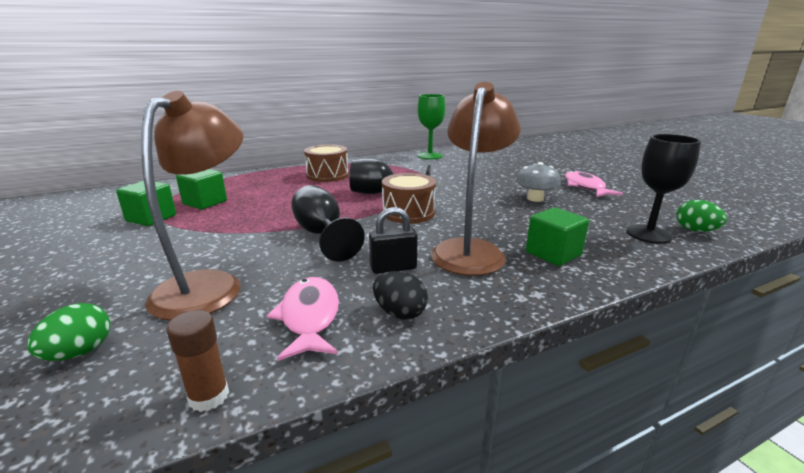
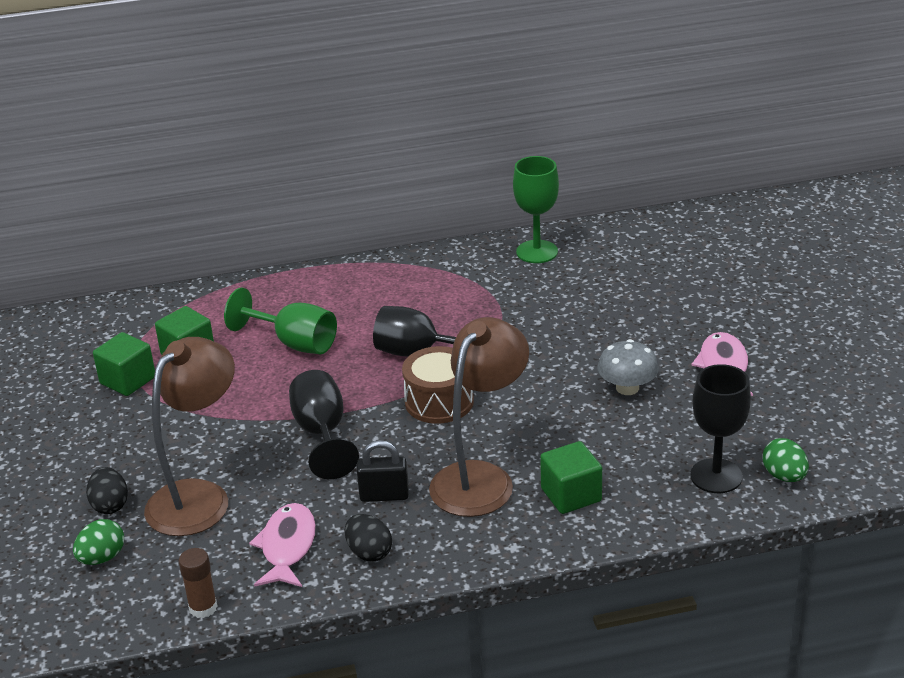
camera: 15 degrees right, 10 degrees up
(108, 300) = (110, 505): none -> black egg
(288, 194) = (294, 343): none -> green goblet
(327, 175) = (357, 299): brown drum -> none

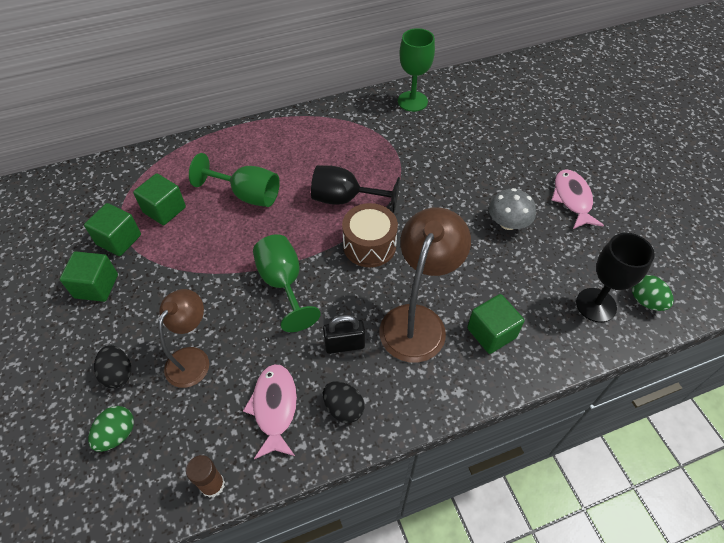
camera: 10 degrees left, 20 degrees up
(95, 423) = (96, 286): none -> green cube
(199, 497) = (192, 358): brown lamp -> brown lamp, size x0.65
(322, 433) = (283, 283): black goblet -> green goblet

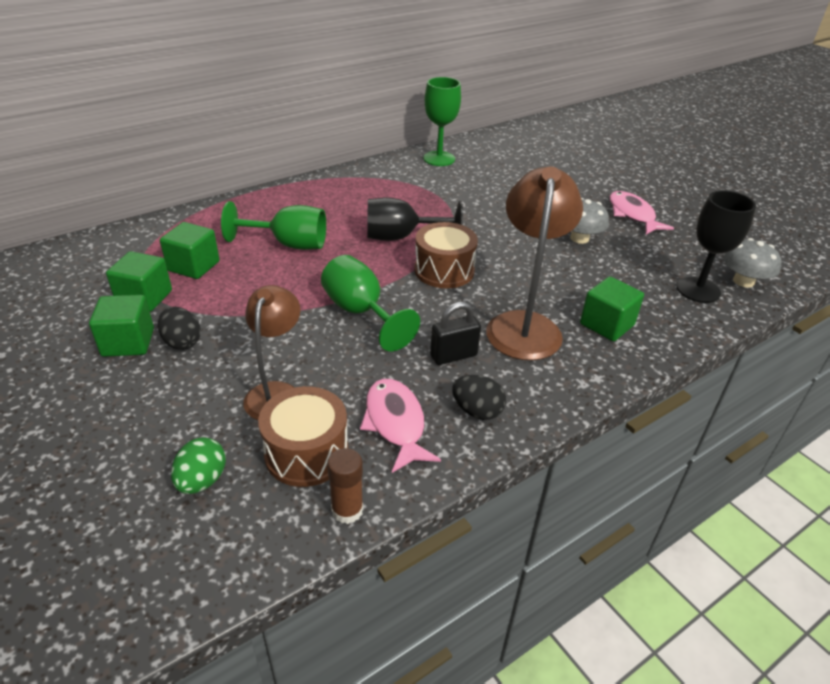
camera: 15 degrees left, 15 degrees down
(118, 374) = (184, 420): black egg -> black egg (182, 342)
(198, 424) = (306, 453): none -> brown drum
(646, 301) = (743, 281): green egg -> grey mushroom

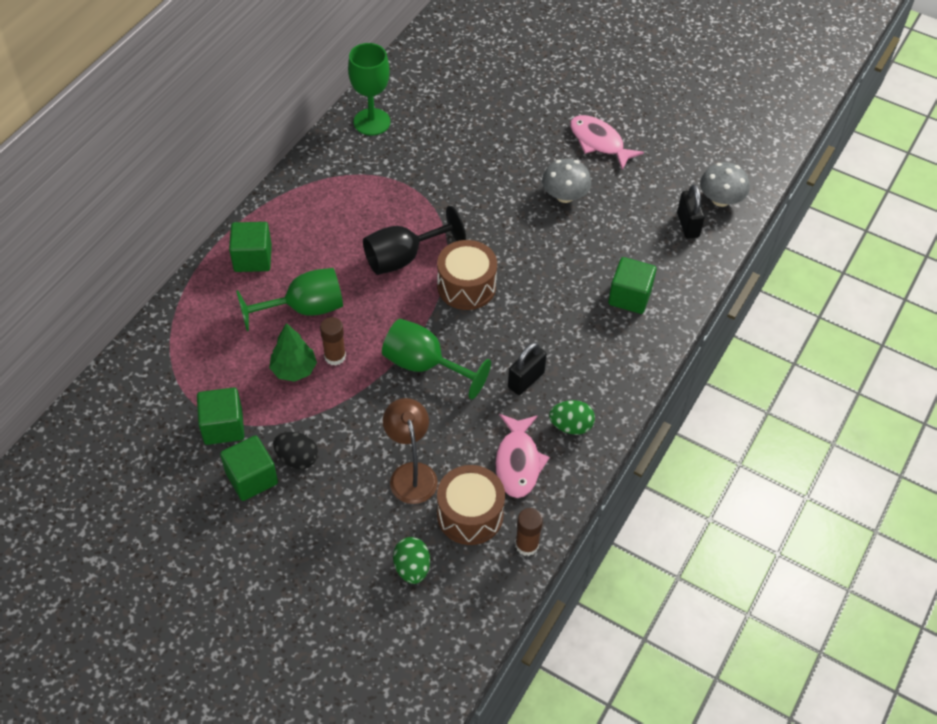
camera: 25 degrees left, 15 degrees up
(194, 266) = (236, 372): green cube -> green cube (253, 258)
(242, 279) = (294, 370): none -> green tree
(285, 281) = (335, 356): none -> brown glue stick
(395, 423) = (518, 462): pink fish -> pink fish turned 135 degrees counterclockwise
(477, 411) = (571, 426): black egg -> green egg
(524, 325) = (565, 324): brown lamp -> none
(698, 290) = (688, 225): black goblet -> black padlock

